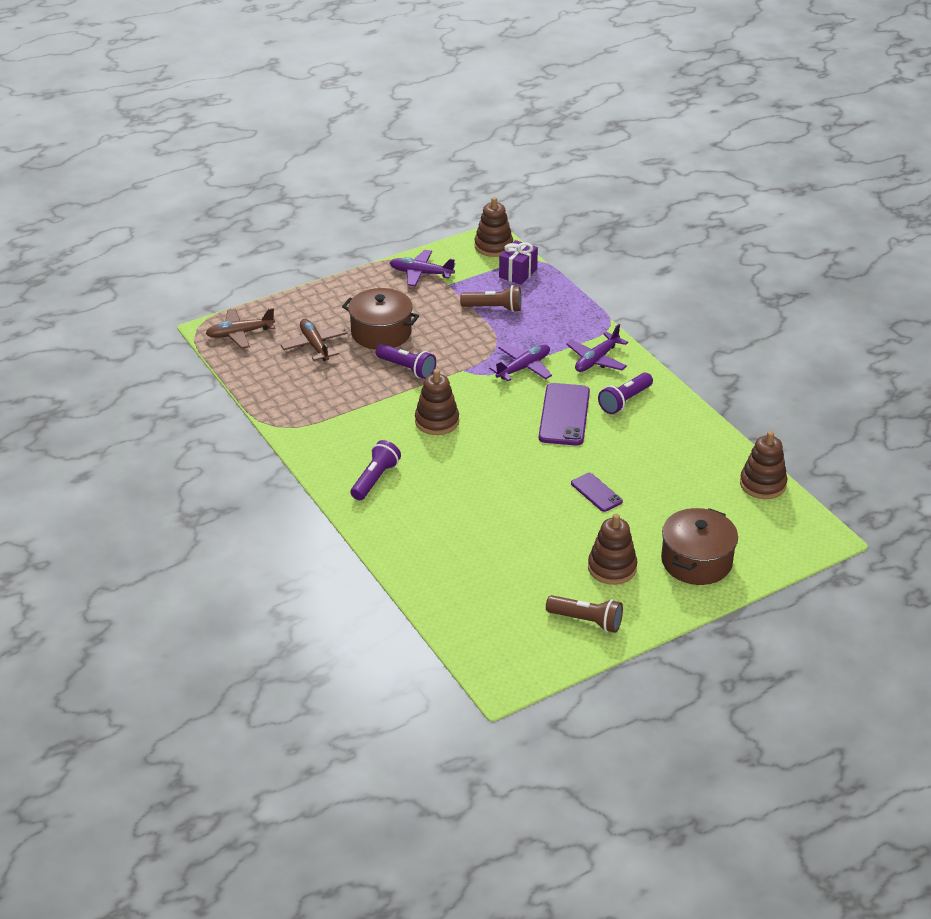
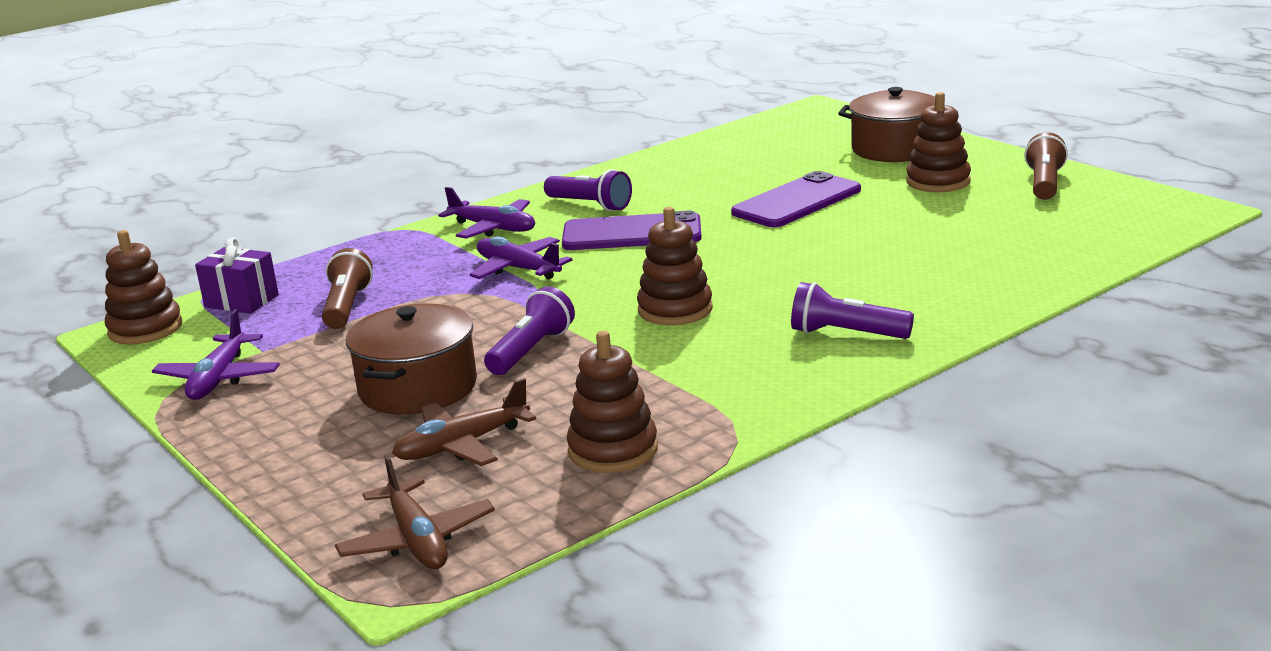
camera: 95 degrees left, 15 degrees down
(596, 492) = (796, 201): purple phone -> purple phone, size x1.77
(762, 484) = (737, 134): brown stacking toy -> brown stacking toy (613, 450)

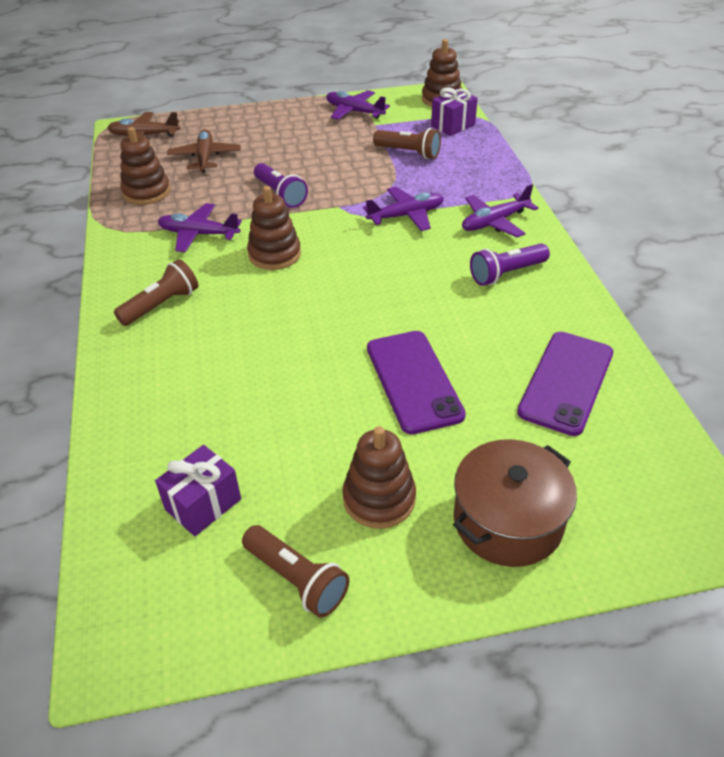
camera: 115 degrees right, 20 degrees up
(418, 387) = (278, 156): brown pot -> none
(632, 233) = (424, 275): purple phone -> purple phone (566, 382)
(683, 367) = (198, 234): none -> purple plane
(846, 334) = (161, 305): purple flashlight -> brown flashlight
(1043, 226) = (203, 504): none -> purple gift

